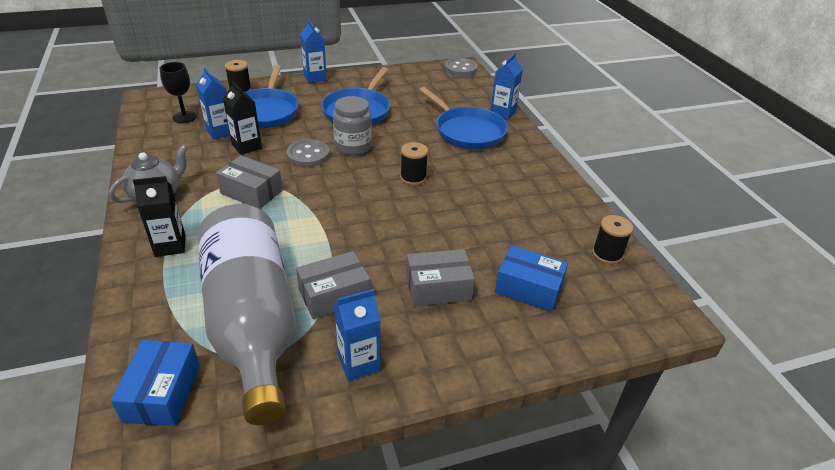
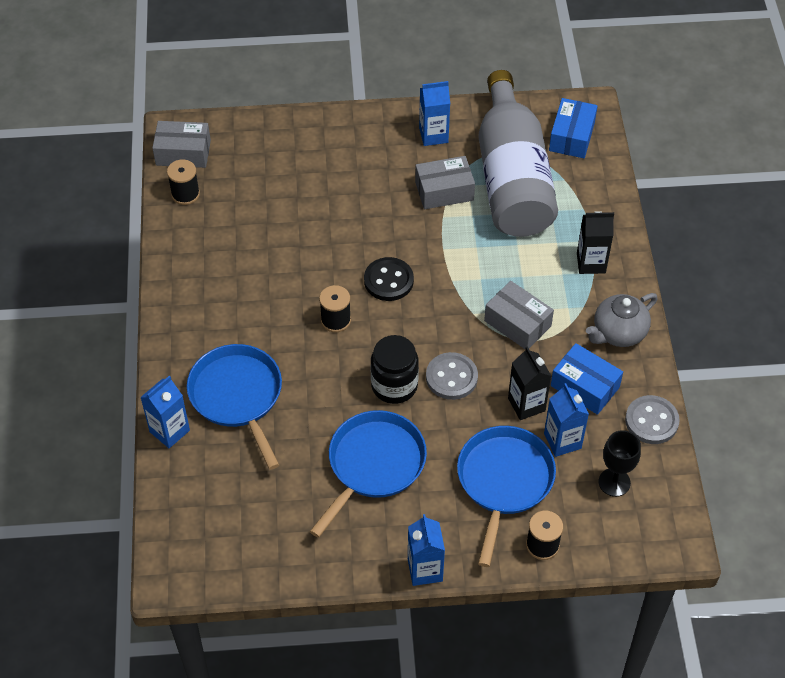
camera: 165 degrees left, 15 degrees up
(353, 146) = (394, 385): grey jar -> black jar
(375, 208) = (388, 281): none -> black button
(438, 288) = (354, 184): grey box -> grey box (183, 153)
(460, 69) = (176, 568): grey button -> grey button (651, 421)
(528, 288) = (277, 172): blue box -> blue box (585, 386)

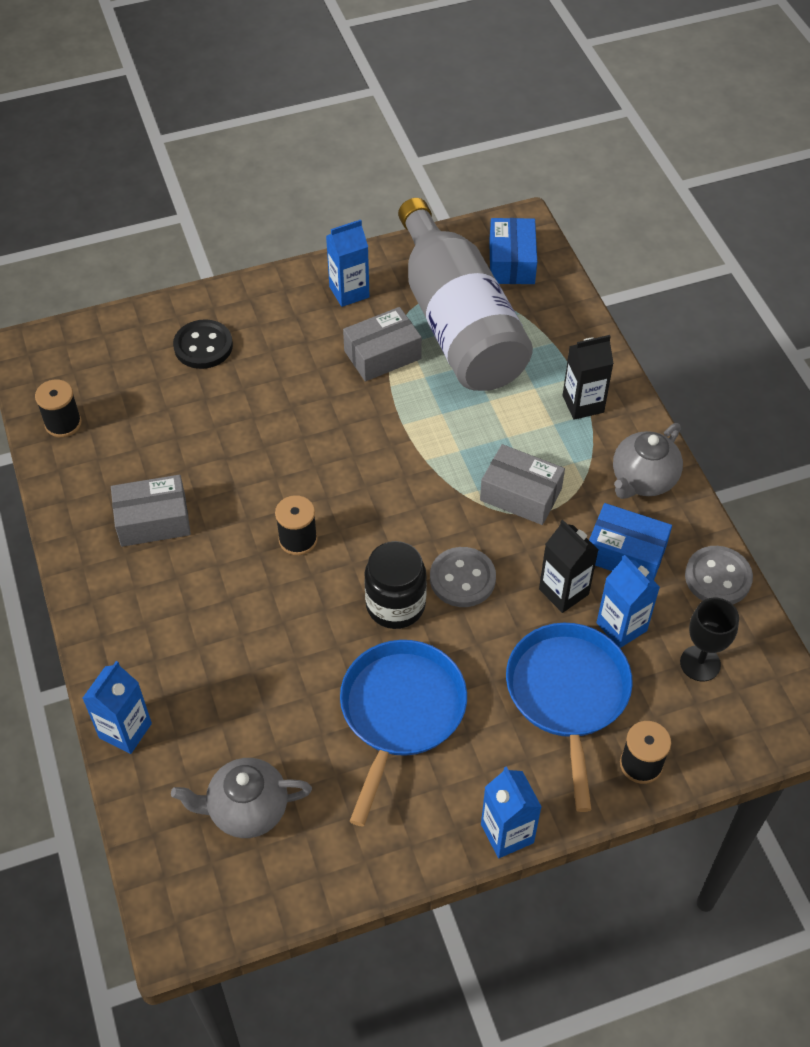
camera: 15 degrees left, 0 degrees up
(183, 153) = (46, 373): grey box -> grey box (153, 520)
(237, 396) = (201, 664): blue pan -> none
(240, 507) = (247, 809): none -> grey teapot
(388, 281) = (348, 476): black button -> black button (203, 346)

